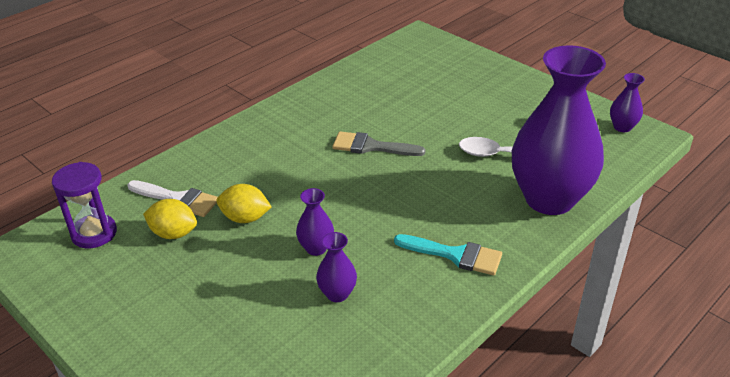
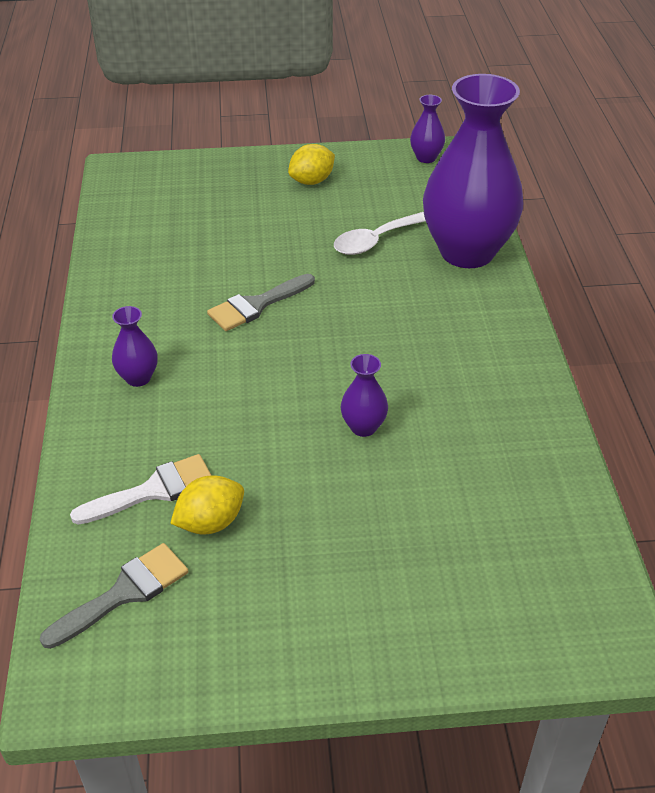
camera: 50 degrees left, 5 degrees up
(94, 233) = (124, 593): purple hourglass -> grey brush
(245, 218) = (255, 453): yellow lemon -> yellow lemon (312, 181)
(337, 294) = (443, 448): purple vase -> purple vase (138, 378)
(455, 255) = (474, 346): turquoise brush -> none

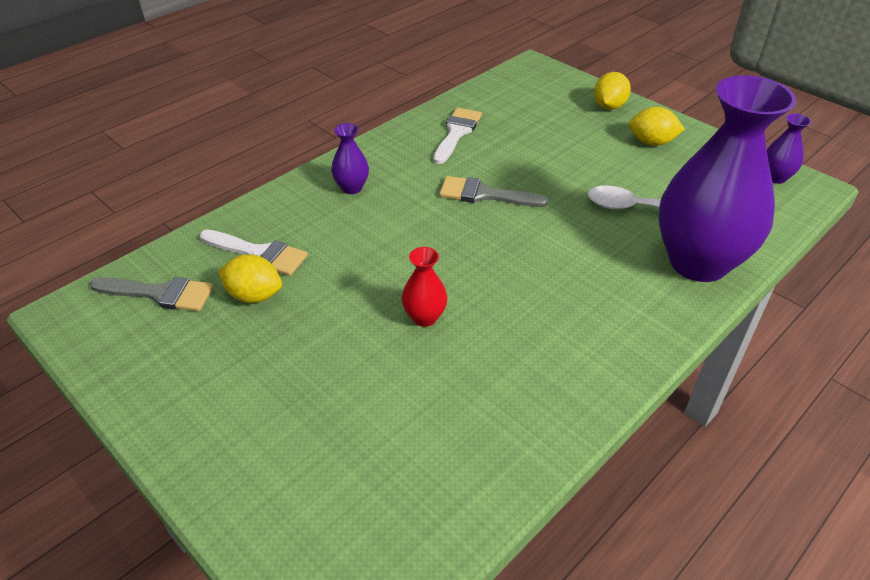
camera: 50 degrees right, 0 degrees up
(150, 270) = (456, 133): none -> white brush
(237, 170) = (609, 106): none -> yellow lemon
(363, 427) = (424, 317): purple vase -> red vase

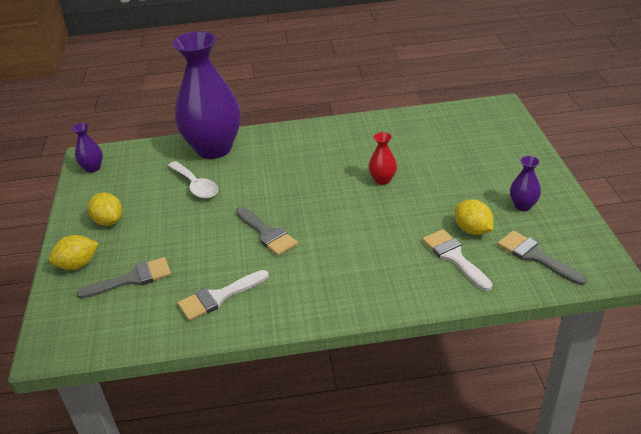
camera: 140 degrees left, 5 degrees down
(352, 188) = (350, 282): purple vase -> purple vase (523, 205)
(547, 116) = (132, 279): none -> grey brush

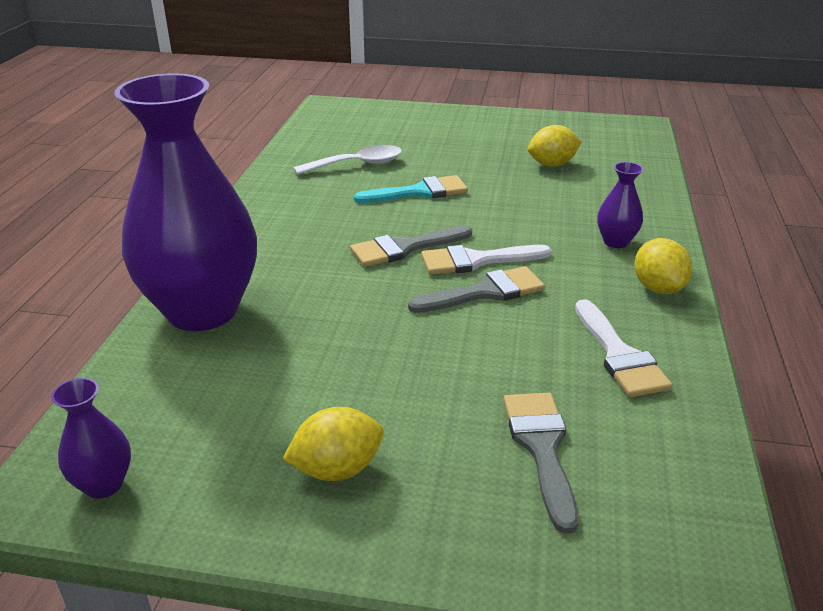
camera: 75 degrees left, 5 degrees down
(78, 265) = (465, 528): yellow lemon -> yellow lemon (658, 288)
(196, 186) = (304, 344): white spoon -> white spoon (357, 164)
(382, 180) = (419, 192): red vase -> turquoise brush
(454, 257) = (595, 182): white brush -> white brush (476, 260)
(523, 205) = (524, 134): purple vase -> purple vase (616, 242)
(535, 256) = (610, 147): grey brush -> grey brush (404, 248)

